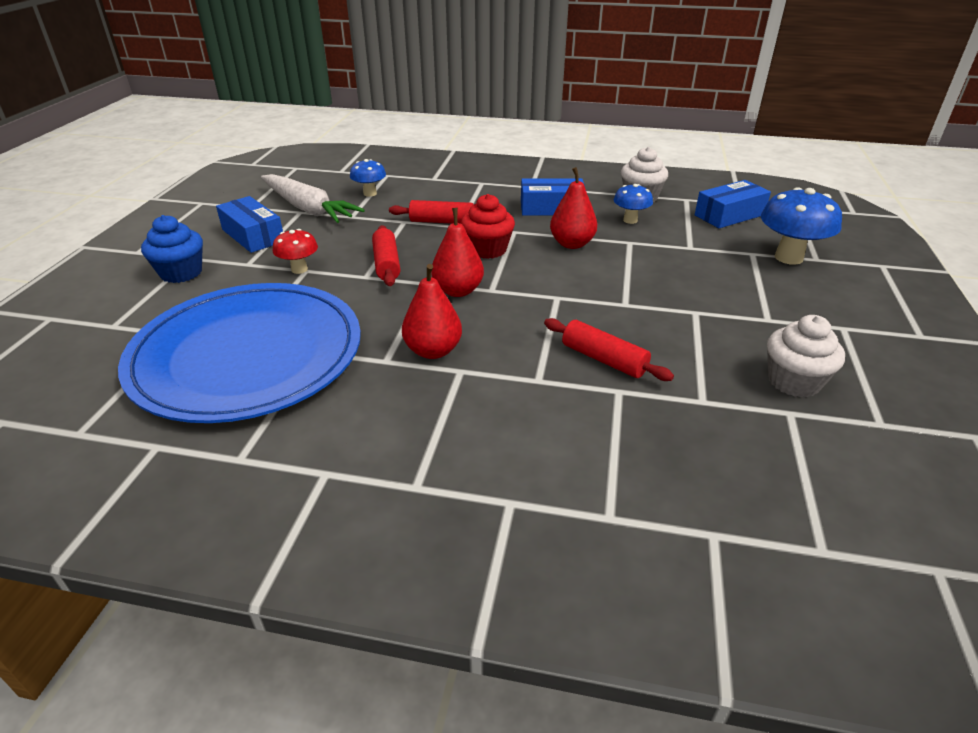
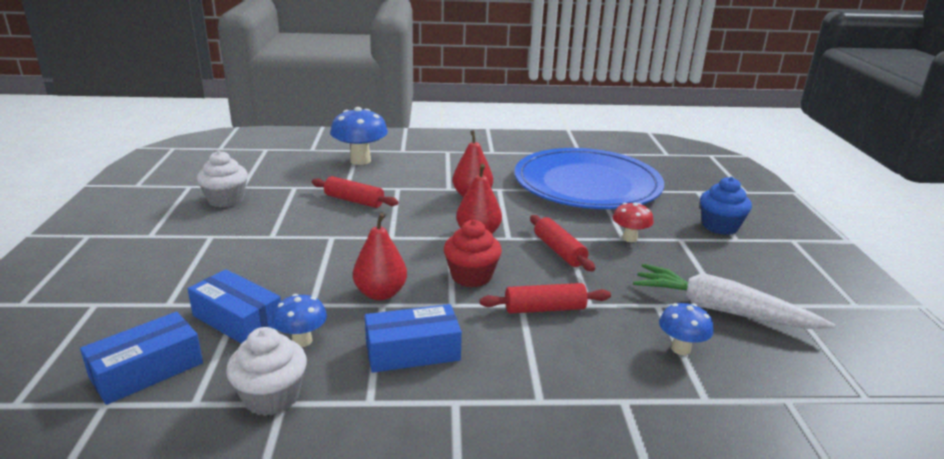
camera: 165 degrees right, 10 degrees down
(253, 235) = (722, 267): blue box -> blue box (238, 320)
(788, 257) = (128, 302): blue mushroom -> blue mushroom (360, 160)

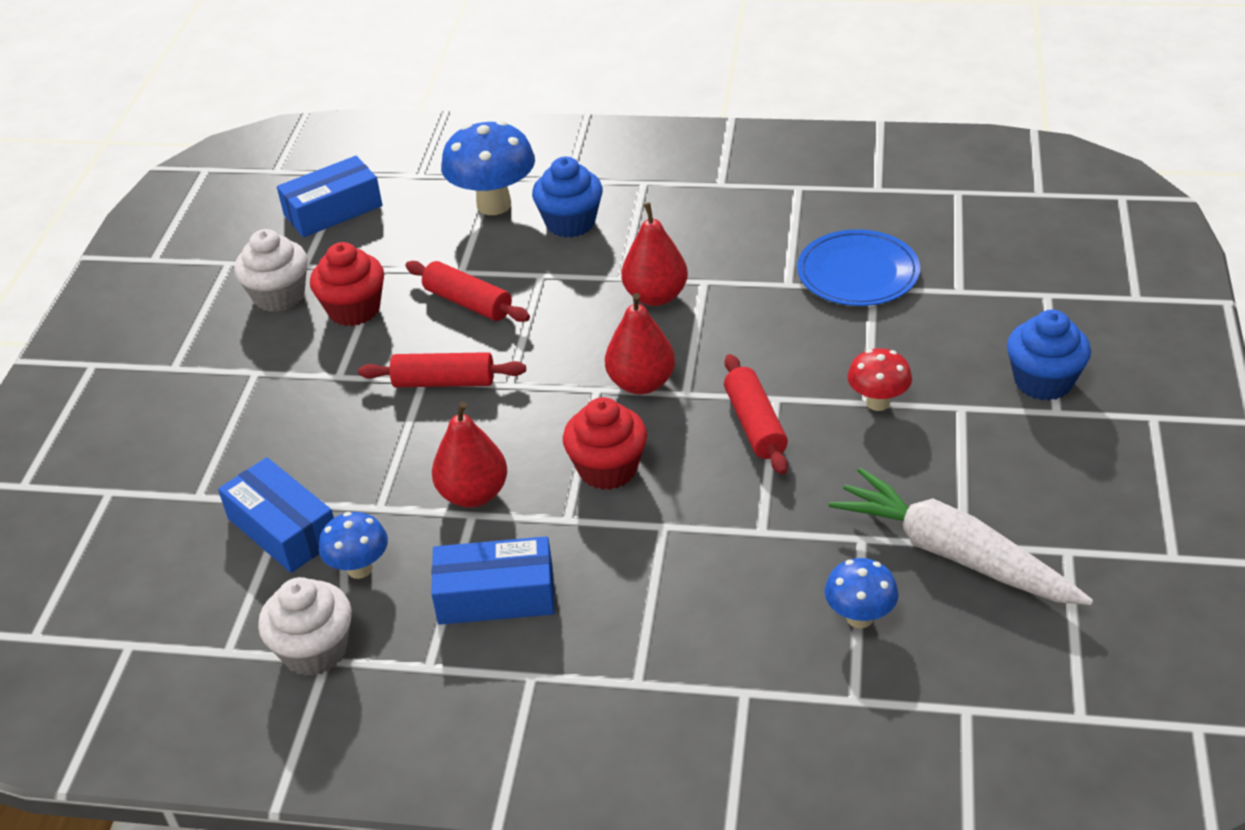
camera: 15 degrees right, 15 degrees up
(147, 370) = (174, 600): blue box -> blue box (333, 210)
(278, 205) = (354, 309): none -> red cupcake
(409, 167) = (570, 223): none -> blue cupcake
(544, 309) = (694, 535): red rolling pin -> red rolling pin (444, 382)
(587, 184) = (858, 273): blue plate -> blue plate, size x0.49

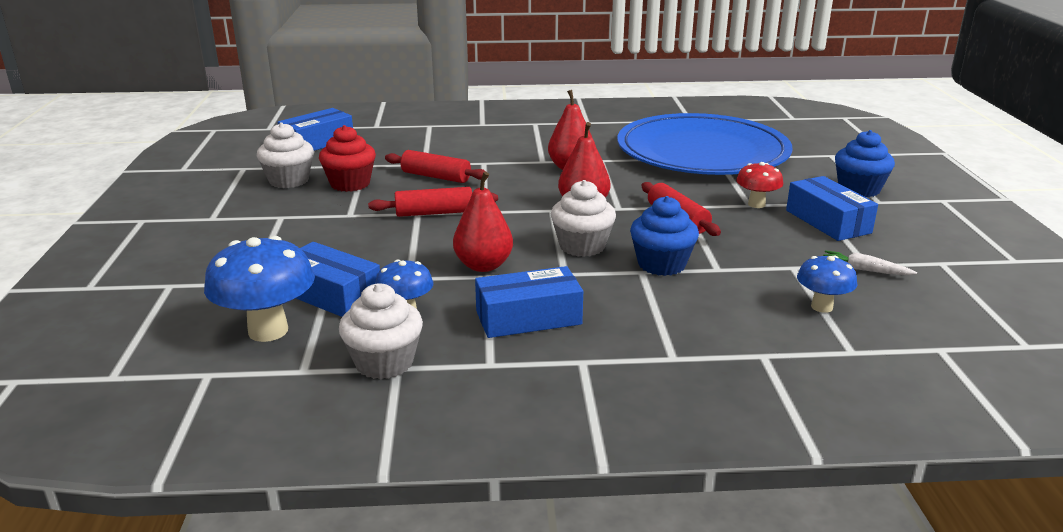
camera: 15 degrees left, 15 degrees down
(494, 205) = (435, 136): blue mushroom -> blue mushroom (268, 331)
(570, 223) = (493, 141): blue cupcake -> blue cupcake (661, 264)
(608, 469) = (582, 246): red cupcake -> white cupcake
(858, 273) = (702, 152): blue plate -> blue plate, size x2.05
(954, 554) = (865, 270): white carrot -> white carrot, size x0.43
(958, 449) = (828, 221): none -> blue box

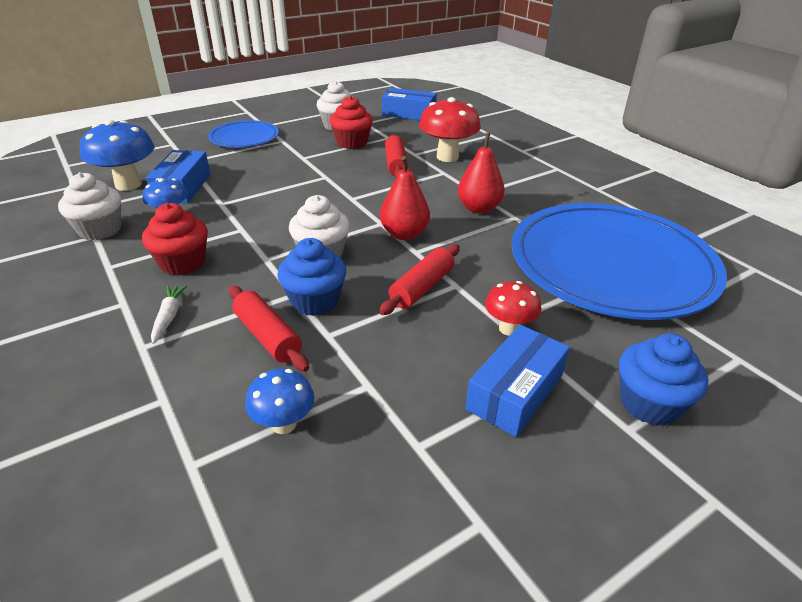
camera: 60 degrees right, 10 degrees up
(232, 236) = (244, 137): none -> blue plate
(434, 213) = (331, 182): red rolling pin -> red rolling pin (267, 336)
(452, 153) = (447, 157): none -> red mushroom
(483, 265) = (257, 223): red pear -> none
(528, 318) = (183, 263): blue box -> red cupcake
(865, 270) = (401, 446): white carrot -> white carrot (169, 317)

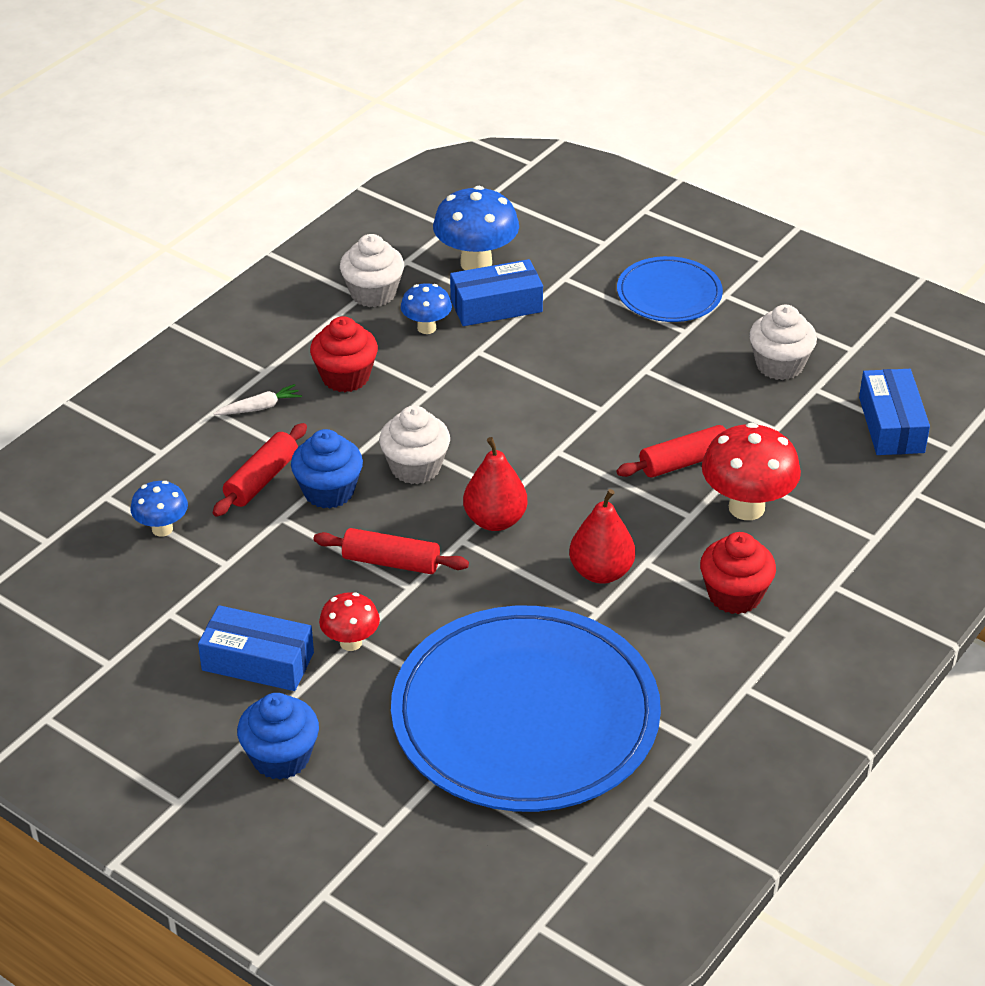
camera: 70 degrees right, 5 degrees up
(352, 143) = (726, 399): red cupcake -> red cupcake (734, 595)

